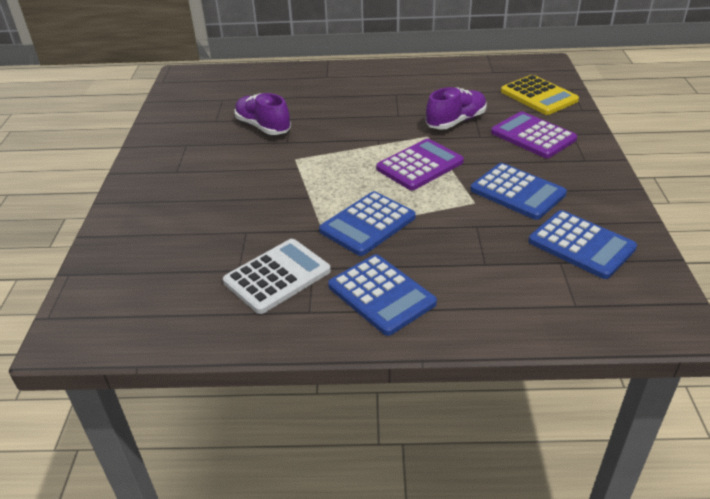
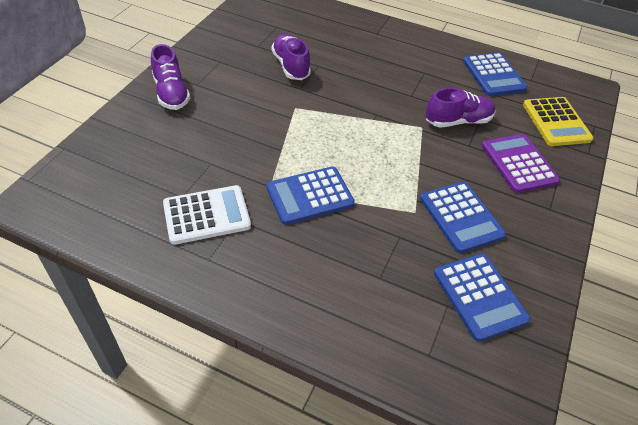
camera: 20 degrees right, 10 degrees up
(154, 187) = (171, 93): none -> purple shoe
(381, 295) = (274, 269): blue calculator -> blue calculator (493, 75)
(419, 165) = (394, 155): purple calculator -> none

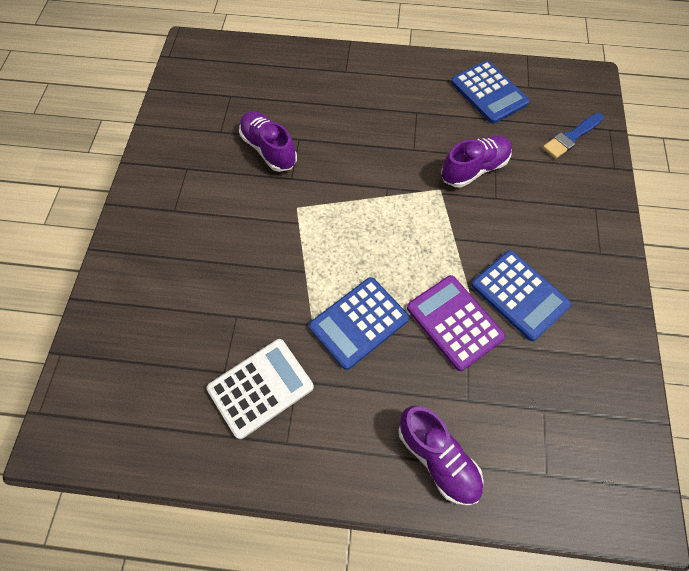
camera: 15 degrees left, 15 degrees up
(171, 93) = (149, 233): purple shoe -> purple shoe (437, 458)
(479, 296) = (570, 387): blue calculator -> none
(518, 163) = (552, 205): purple calculator -> purple calculator (454, 322)
(556, 122) = (571, 137): yellow calculator -> blue brush

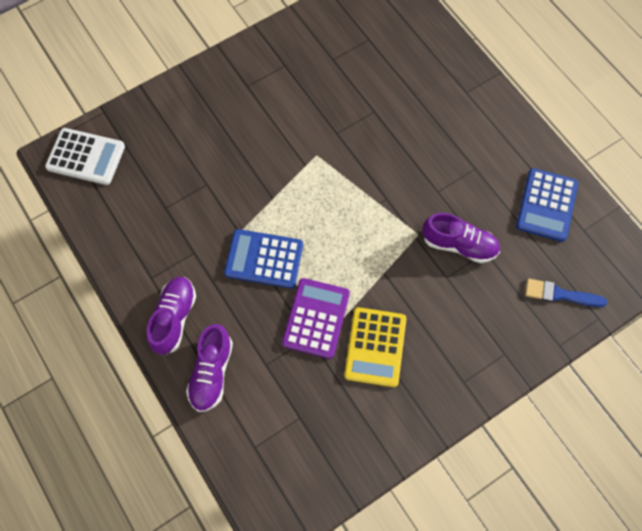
camera: 50 degrees right, 5 degrees up
(260, 387) = (172, 236): white calculator -> white calculator (86, 157)
(269, 149) = (347, 100): purple shoe -> purple shoe (174, 318)
(519, 295) = (375, 347): blue calculator -> yellow calculator

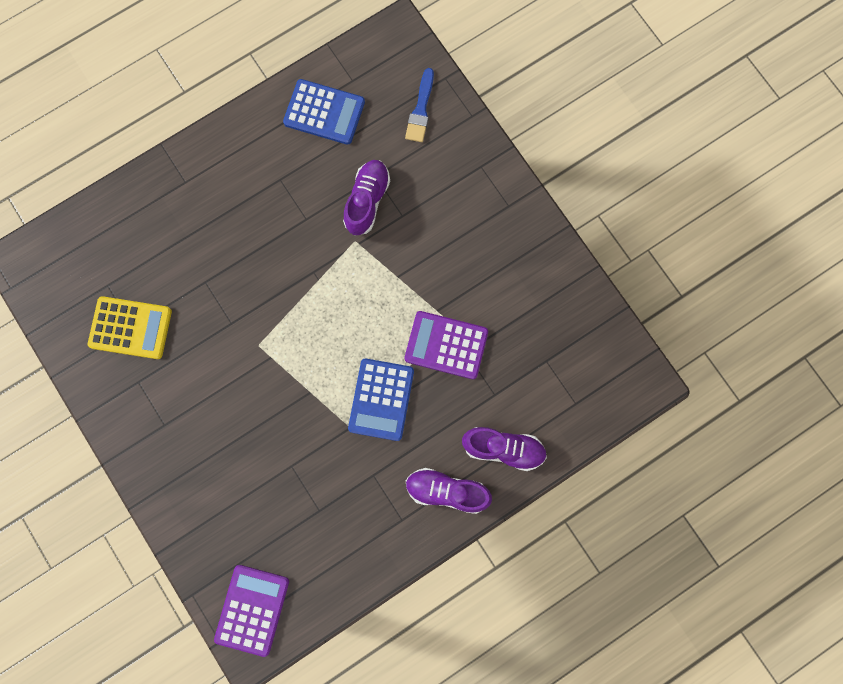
camera: 90 degrees left, 10 degrees up
(86, 157) = (252, 610): white calculator -> purple calculator
(375, 347) = (475, 287): yellow calculator -> yellow calculator (130, 328)

